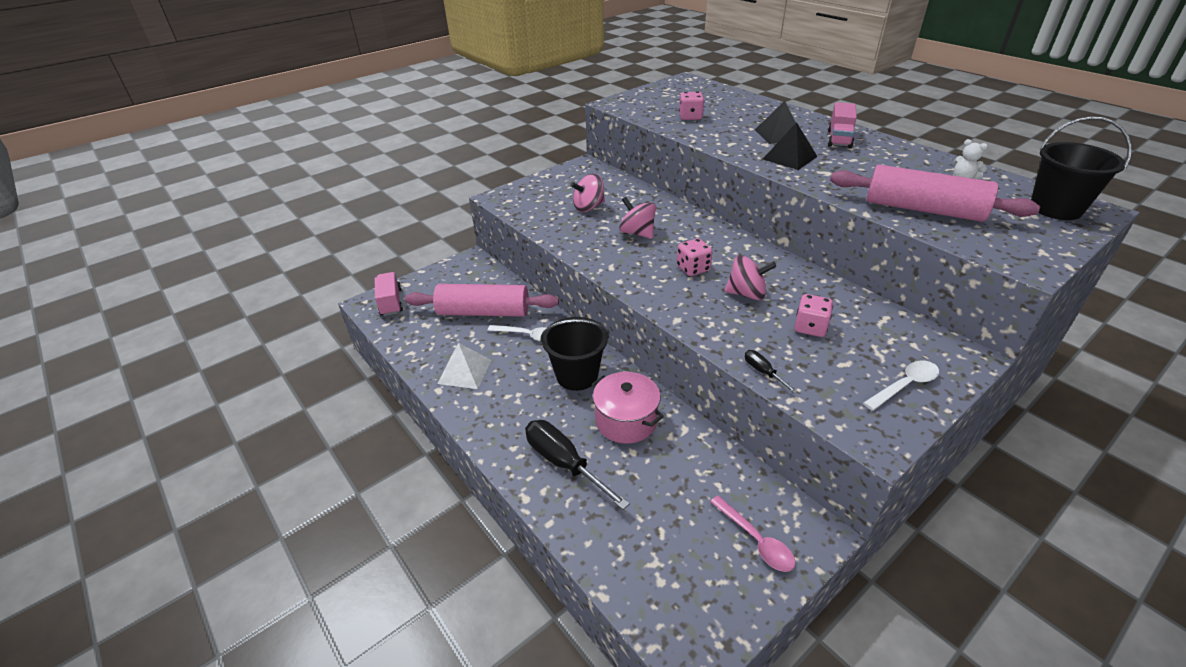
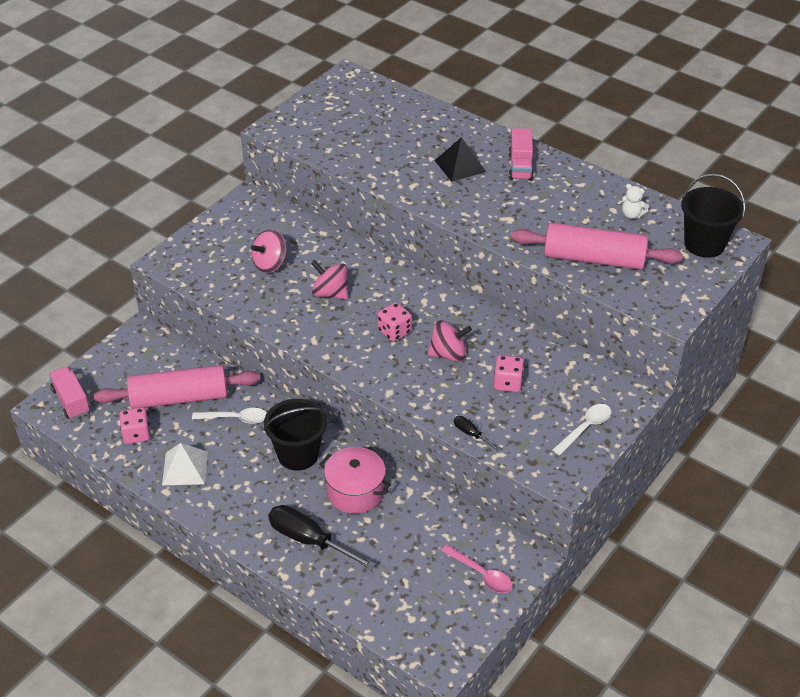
camera: 15 degrees left, 5 degrees up
(690, 117) = (364, 145): pink dice -> pink dice (136, 434)
(790, 157) = (473, 201): black pyramid -> none

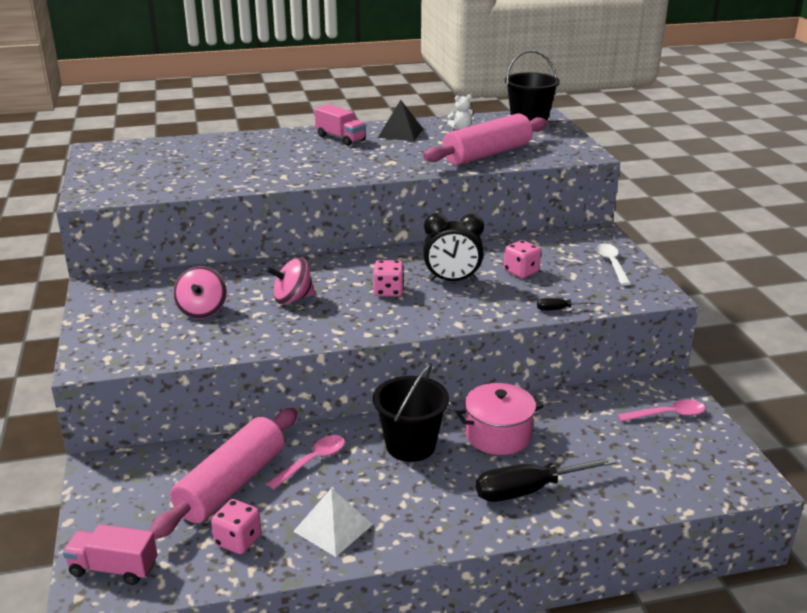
camera: 50 degrees left, 15 degrees down
(235, 418) = (312, 461): white spoon -> pink spoon
(448, 354) = (452, 281): pink spinning top -> black clock
(460, 166) = (296, 154): black pyramid -> black pyramid (400, 133)

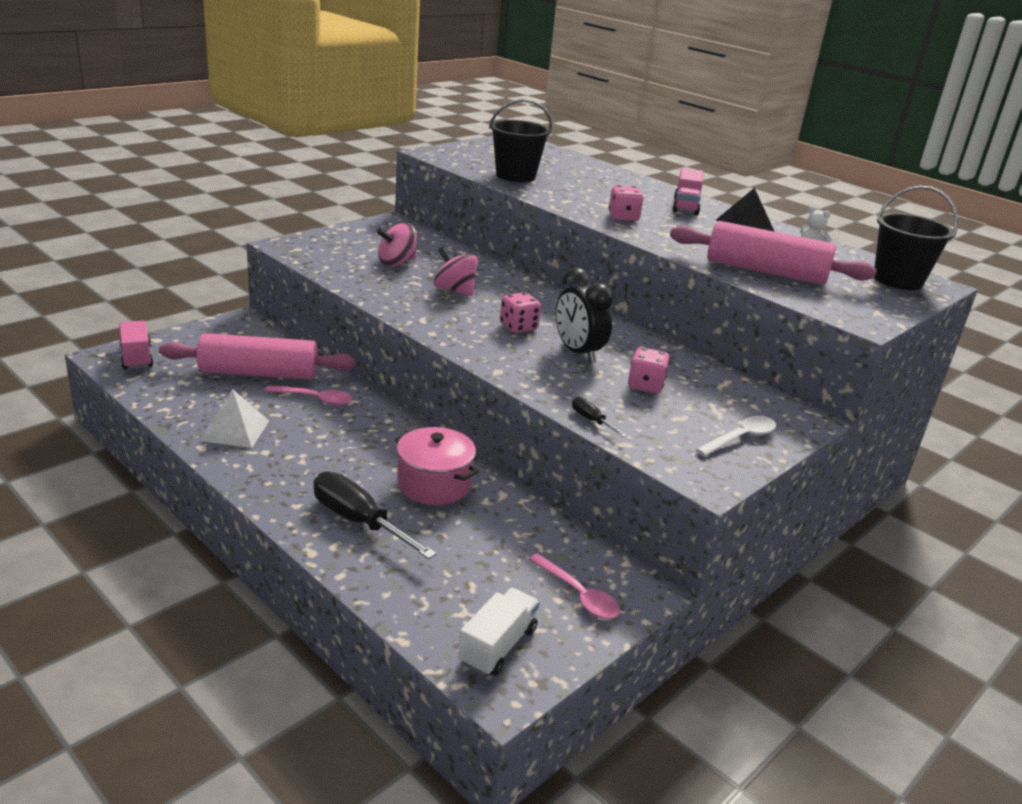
camera: 55 degrees right, 0 degrees up
(238, 540) = (194, 394): pink dice -> pink dice (623, 217)
(410, 446) = (375, 440): black bucket -> black bucket (515, 176)
(709, 469) = (497, 646): none -> white truck

